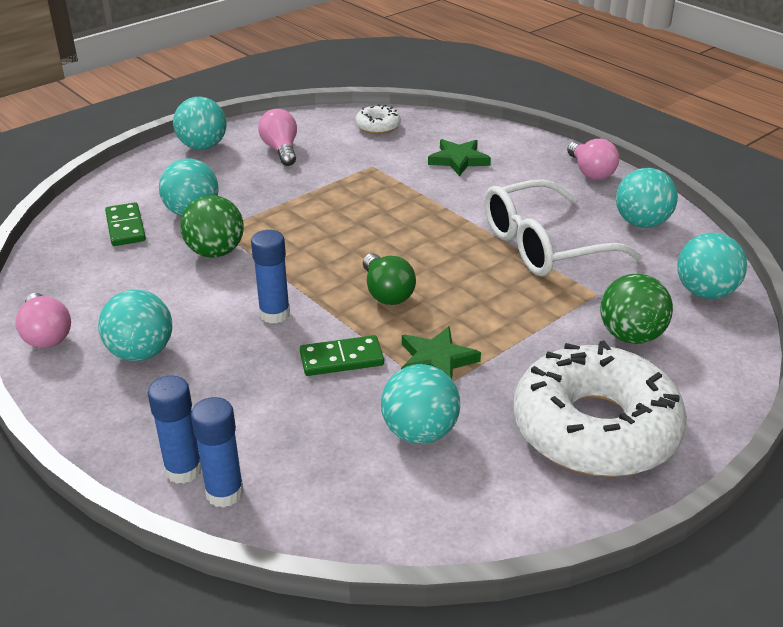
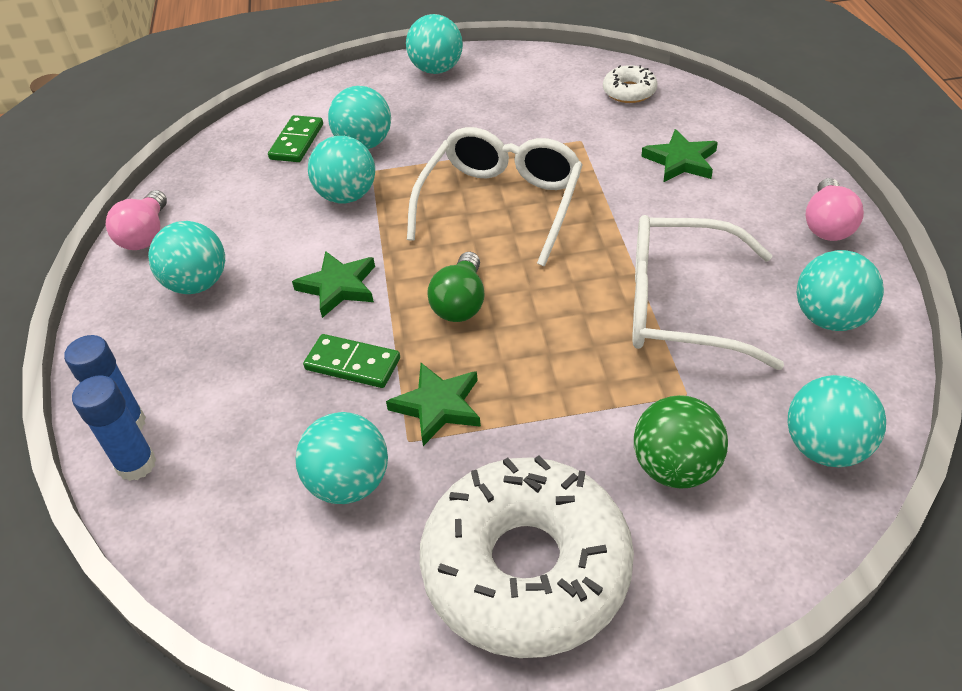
camera: 35 degrees right, 10 degrees up
(215, 252) = (347, 196): green ball -> turquoise ball
(274, 314) = (338, 287): blue glue stick -> green star
(281, 150) = (506, 94): pink light bulb -> none
(352, 221) = (501, 203): none -> white glasses

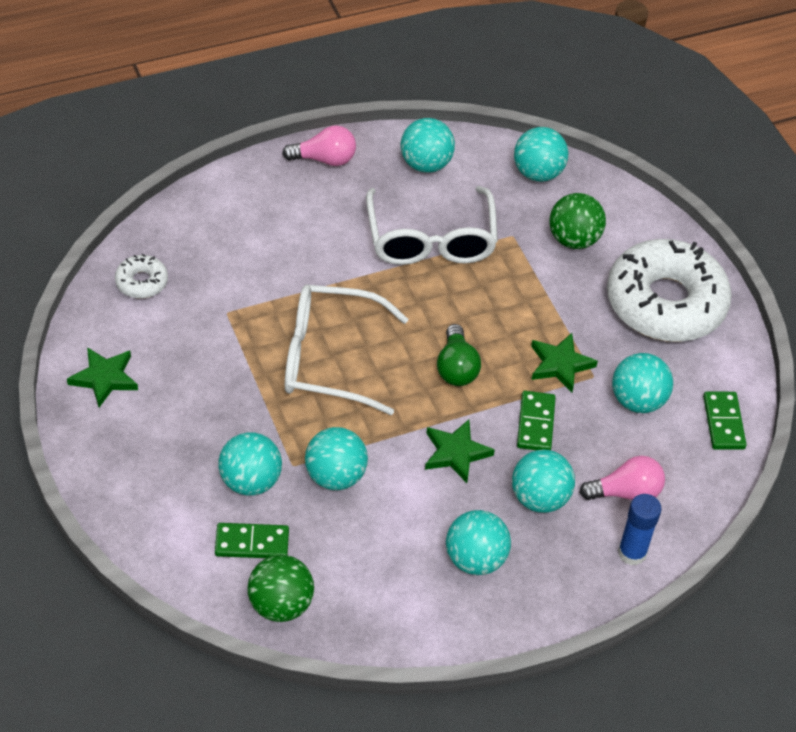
camera: 110 degrees left, 5 degrees up
(136, 464) = (663, 532): blue glue stick -> none
(146, 235) = (419, 629): pink light bulb -> pink light bulb (626, 492)
(224, 154) = (280, 605): none -> green ball
(271, 589) = (723, 422): none -> green domino
(437, 70) = (103, 445): turquoise ball -> turquoise ball (539, 498)
(461, 303) = (456, 368): green light bulb -> green light bulb turned 90 degrees clockwise
(680, 161) = (252, 243): green star -> green star (104, 378)

